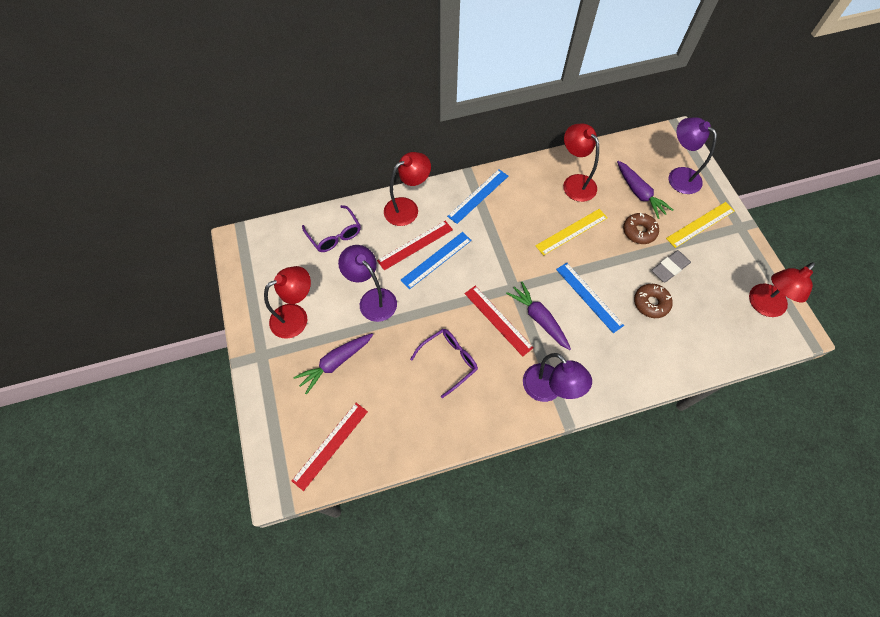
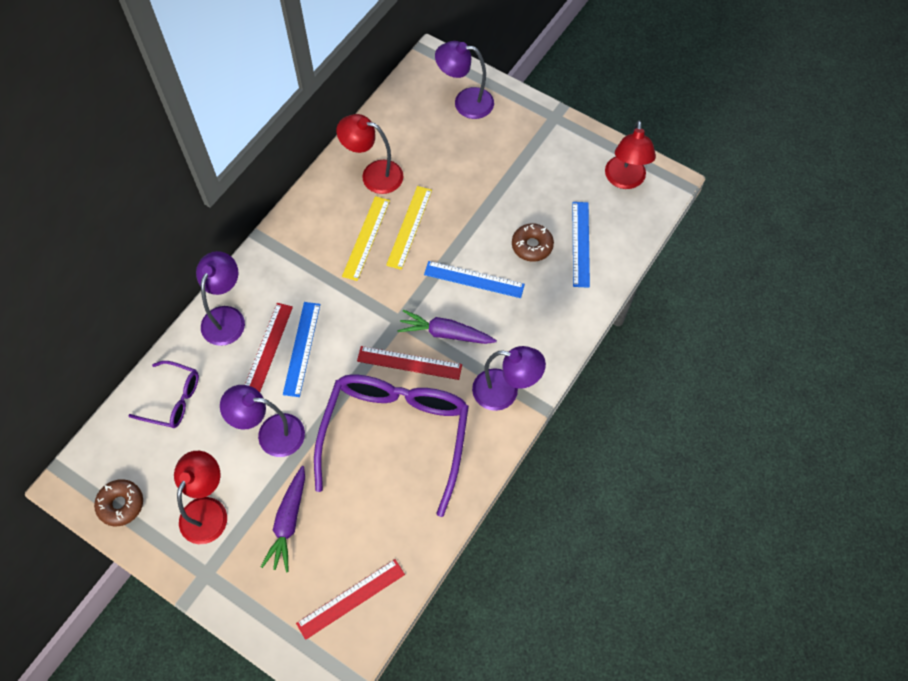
camera: 40 degrees left, 0 degrees up
(330, 445) = (351, 598): red ruler -> red ruler turned 60 degrees clockwise
(407, 208) = (226, 317): red lamp -> purple lamp
(449, 361) = (395, 436): purple glasses -> purple glasses, size x2.08
(478, 196) = (289, 254): blue ruler -> blue ruler (580, 244)
(639, 193) = (442, 144): purple carrot -> none
(639, 231) = (470, 183): brown donut -> brown donut (121, 504)
(670, 268) = (523, 200): grey eraser -> none
(700, 224) = (519, 138): yellow ruler -> yellow ruler (366, 238)

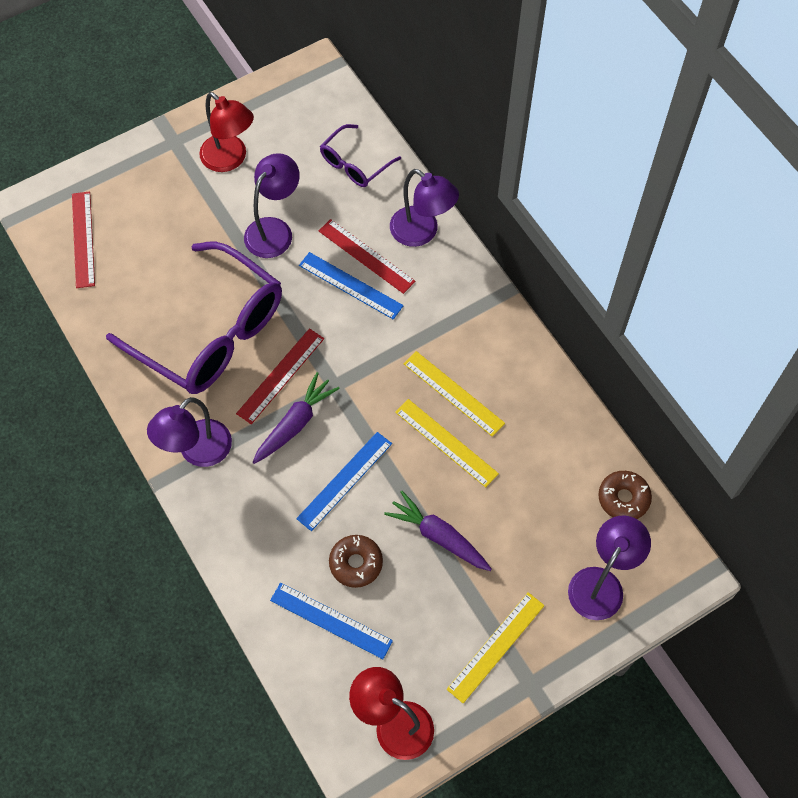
camera: 115 degrees right, 0 degrees up
(121, 504) = (274, 99): brown donut -> brown donut (623, 498)
(288, 522) = (181, 215): purple carrot -> purple carrot (439, 536)
(373, 175) = (536, 434): red lamp -> none
(541, 144) = (496, 646): none -> yellow ruler

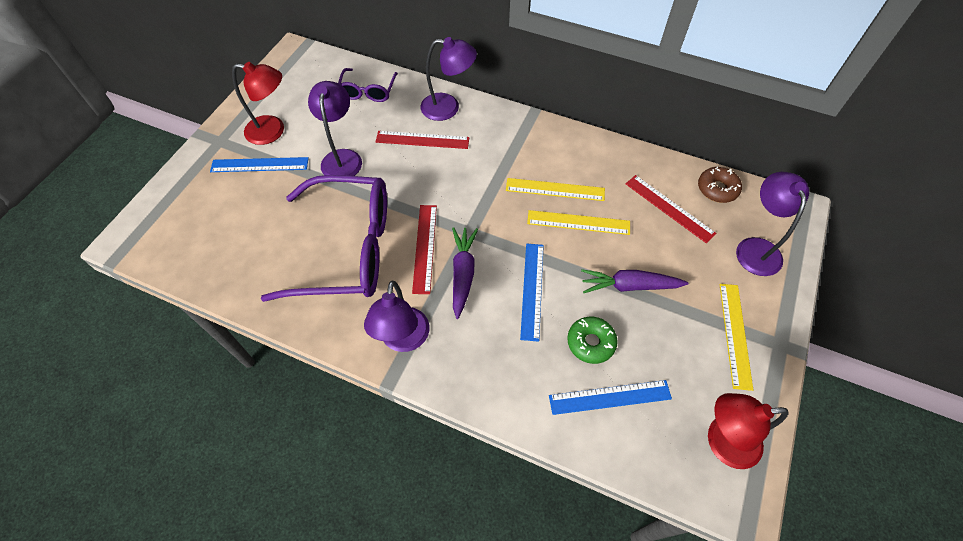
camera: 35 degrees left, 5 degrees down
(83, 239) = (189, 241): red ruler -> red ruler (669, 208)
(350, 285) = (427, 163): blue ruler -> blue ruler (259, 165)
(356, 563) = (590, 342): brown donut -> green donut

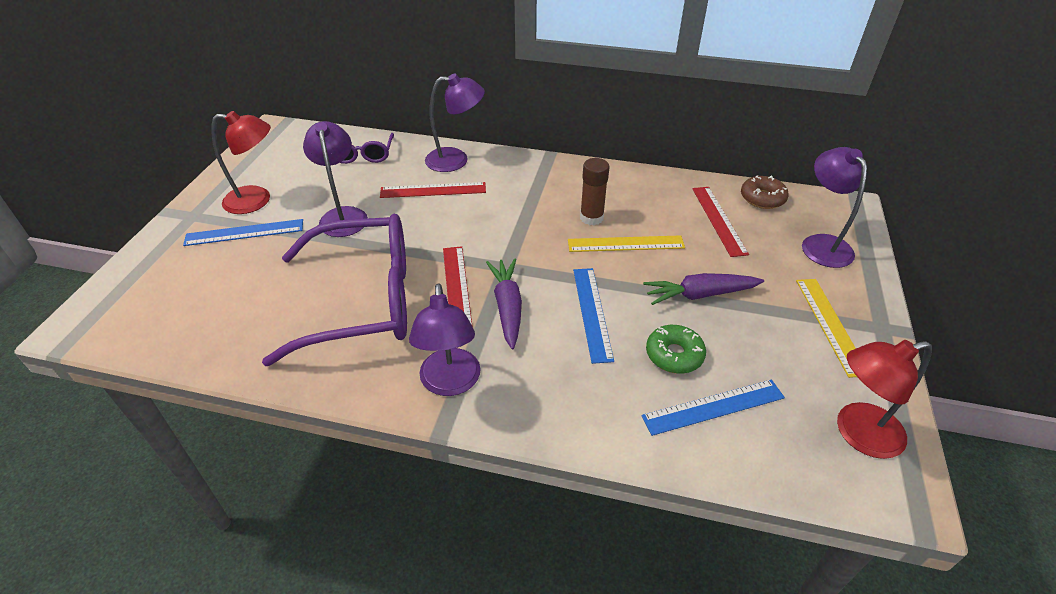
camera: 10 degrees left, 15 degrees down
(555, 189) = (591, 218): yellow ruler -> brown glue stick
(669, 208) = (719, 220): red ruler -> red ruler turned 45 degrees clockwise

